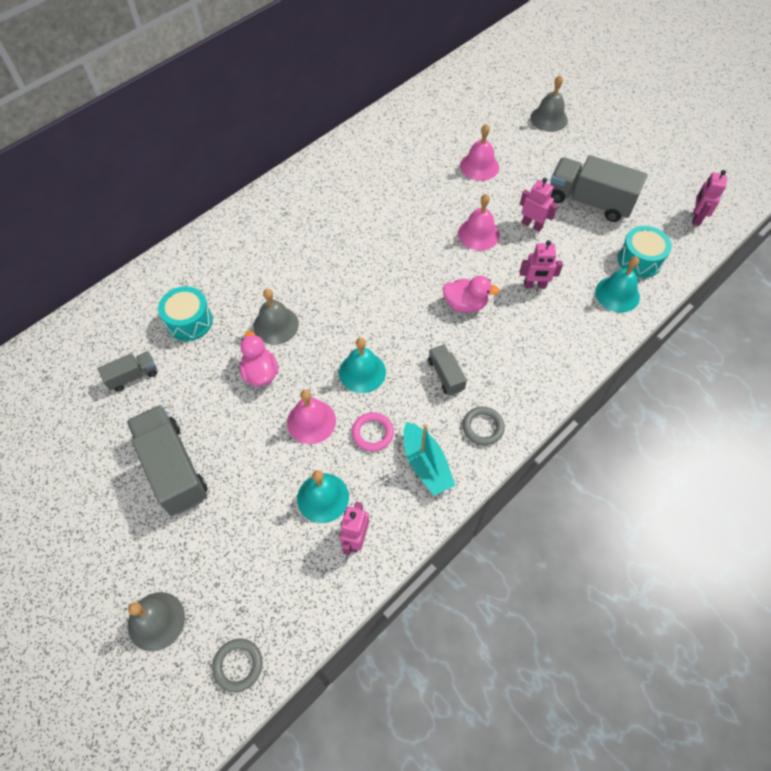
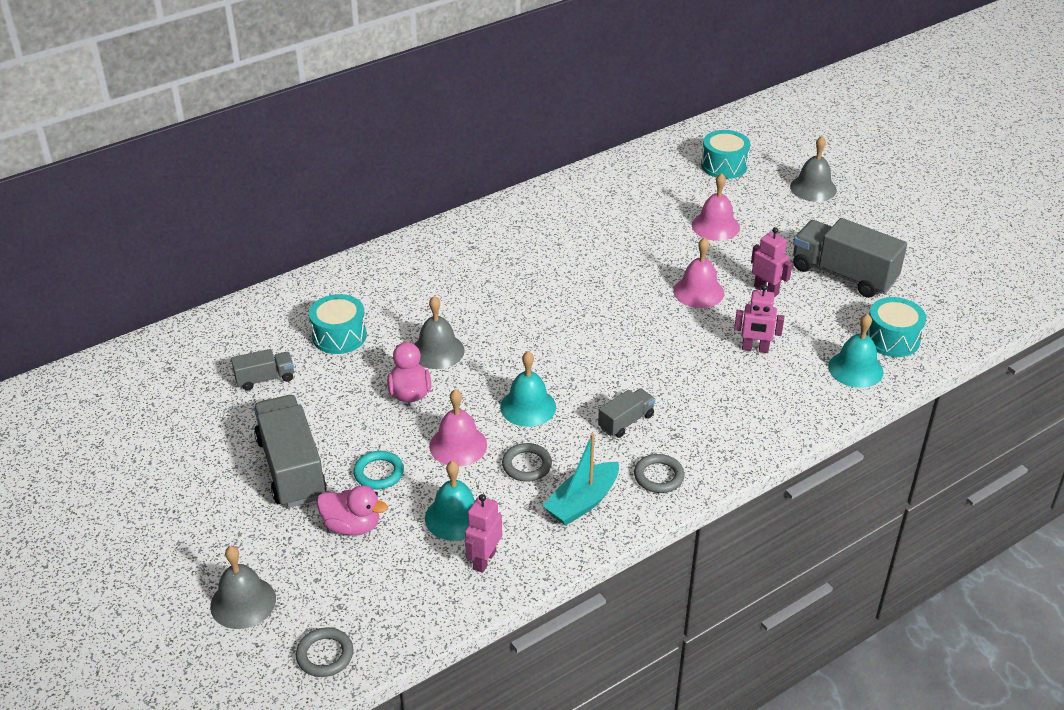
camera: 10 degrees right, 20 degrees down
(249, 461) = (378, 473): none -> turquoise ring
(372, 433) = (527, 465): pink ring -> grey ring
(426, 464) = (582, 502): turquoise boat -> turquoise boat turned 60 degrees clockwise
(445, 375) = (626, 422): grey truck -> grey truck turned 60 degrees clockwise
(465, 304) = (666, 357): pink duck -> pink duck (352, 526)
(474, 105) = (724, 165): none -> turquoise drum
(696, 218) = (975, 305): pink robot -> none

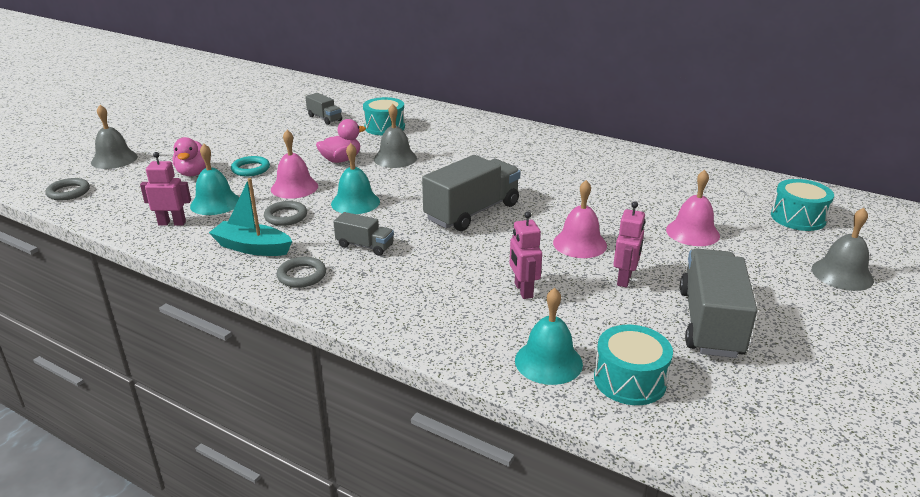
camera: 65 degrees right, 10 degrees down
(291, 468) = (243, 144): grey truck -> grey truck (472, 212)

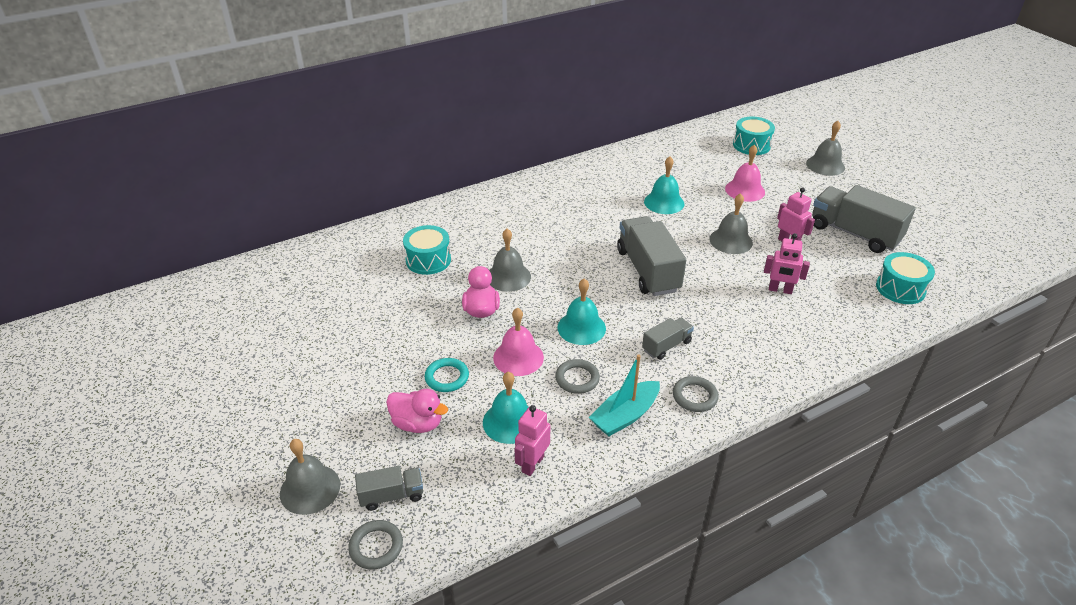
camera: 60 degrees left, 10 degrees up
(324, 118) = (362, 291): grey truck -> grey truck (392, 496)
(548, 361) = (869, 312): turquoise bell -> turquoise bell (664, 202)
(579, 244) = (731, 241): pink bell -> grey bell

